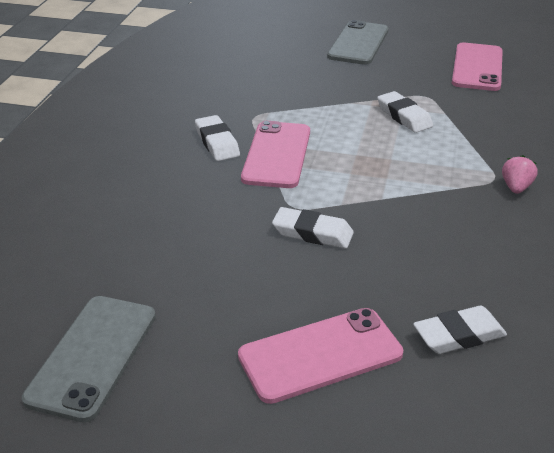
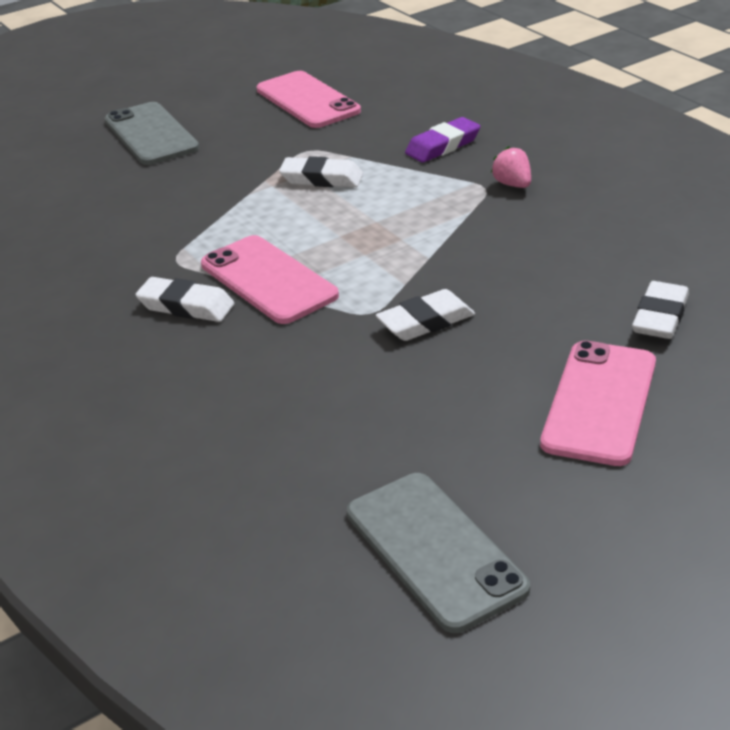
camera: 45 degrees left, 0 degrees up
(513, 138) = (443, 146): none -> purple eraser

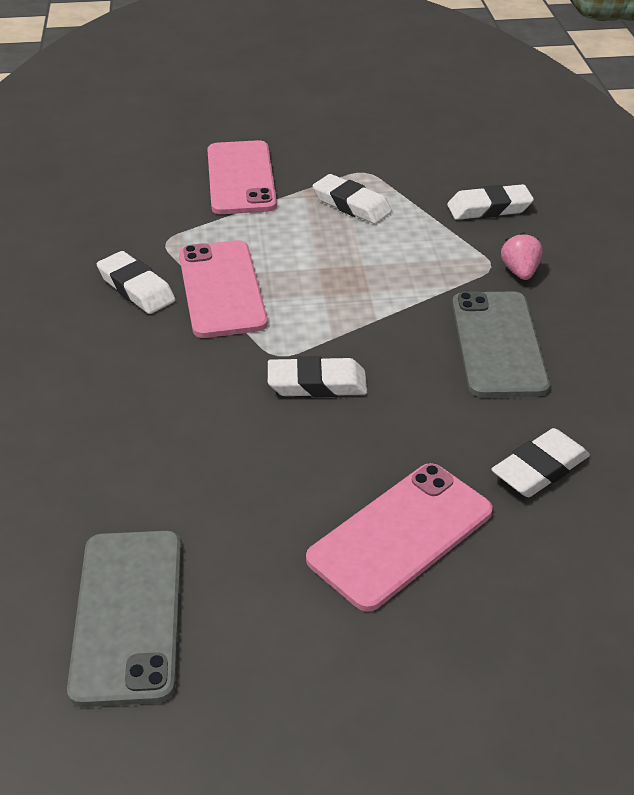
camera: 25 degrees right, 5 degrees up
(151, 134) = (248, 113): grey phone -> grey phone (498, 344)
(307, 100) = (407, 122): pink phone -> pink phone (240, 178)
(443, 146) = (489, 208): purple eraser -> white eraser

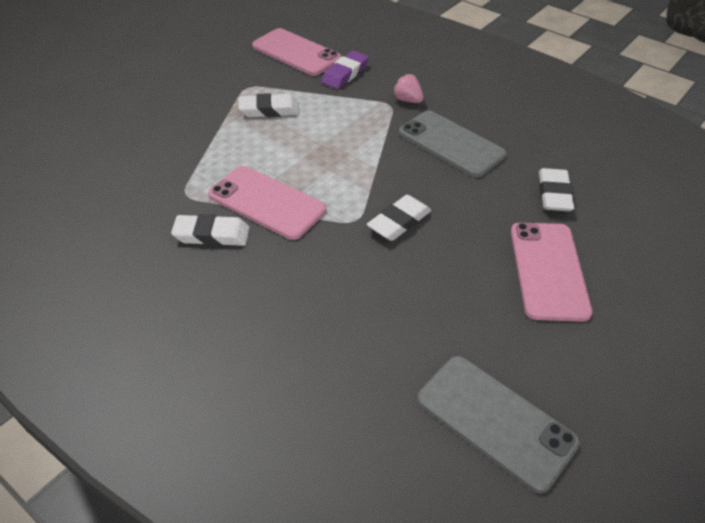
camera: 45 degrees left, 5 degrees up
(240, 178) = (176, 129): pink phone -> pink phone (296, 53)
(489, 208) = (345, 74): white eraser -> purple eraser

